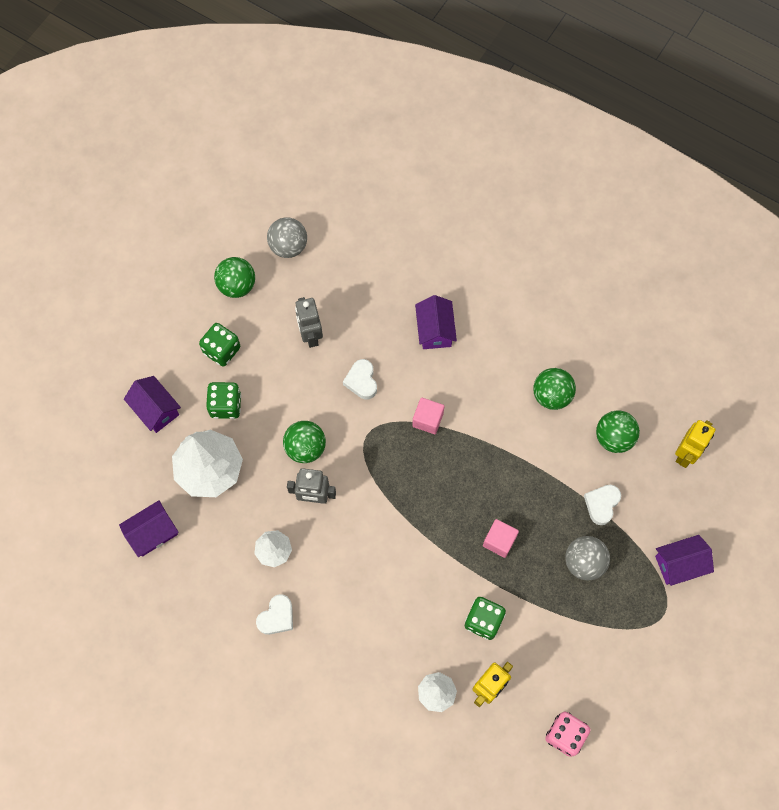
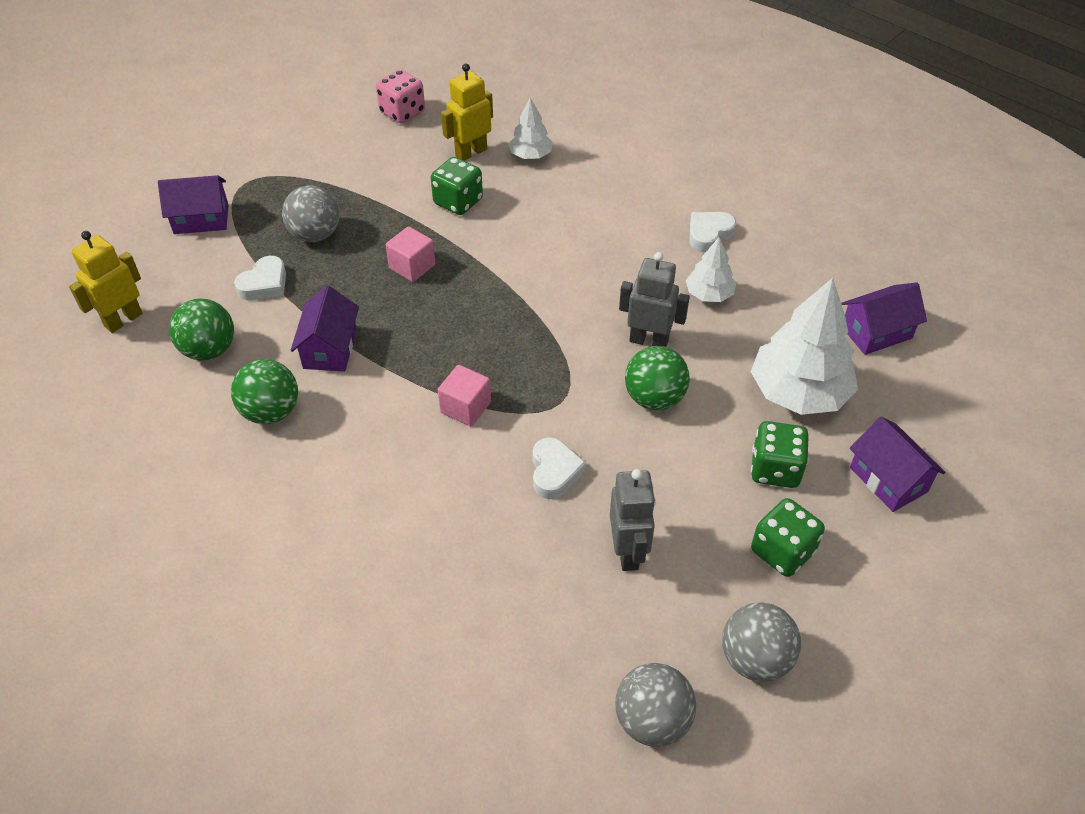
camera: 170 degrees left, 20 degrees down
(237, 286) = (755, 659): green ball -> grey ball
(435, 330) = (417, 528): purple house -> purple house (330, 348)

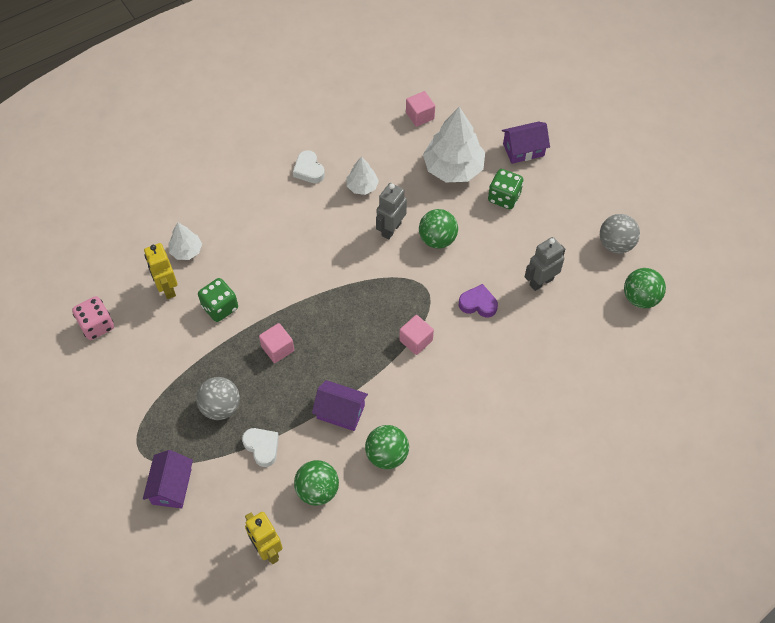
camera: 75 degrees left, 10 degrees up
(554, 472) = (478, 304): white heart -> purple heart
(628, 552) = (541, 281): grey robot -> grey robot turned 45 degrees counterclockwise
(652, 720) = (640, 298): grey ball -> green ball
(782, 551) = (557, 212): green dice -> none
(876, 332) = (420, 116): purple house -> pink cube

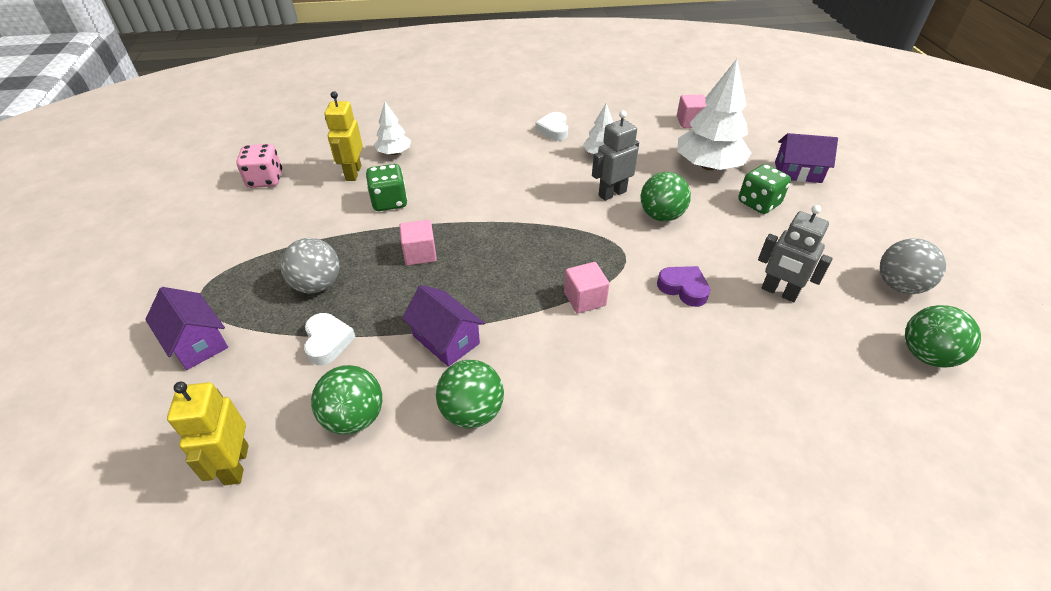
camera: 25 degrees right, 15 degrees down
(171, 486) = (197, 342): purple house -> purple house turned 75 degrees counterclockwise
(541, 281) = (779, 292): grey robot -> grey robot turned 135 degrees counterclockwise

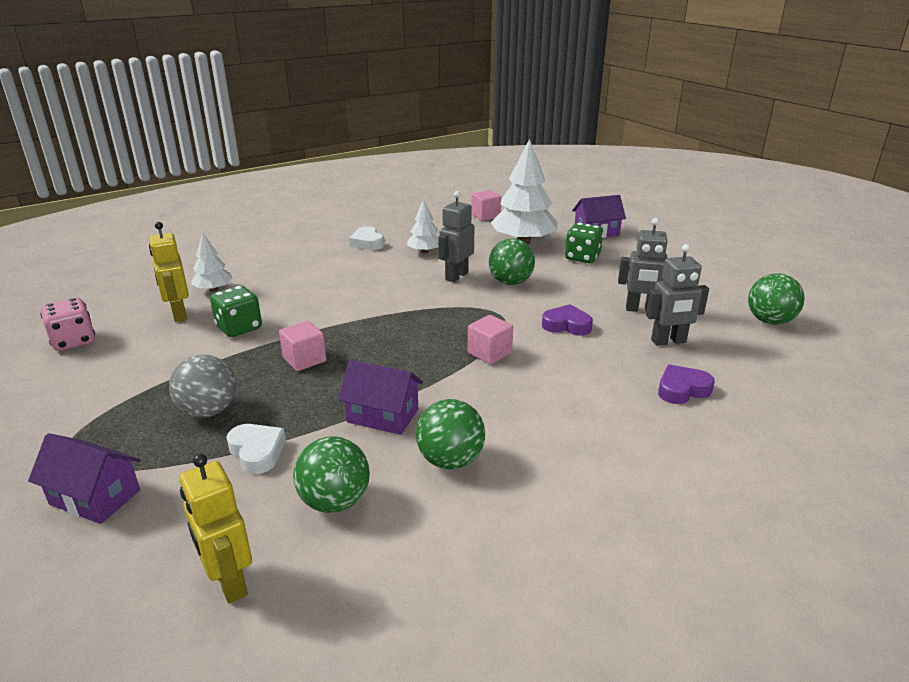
camera: 25 degrees left, 15 degrees down
(753, 413) = (682, 389): none -> purple heart
(781, 344) = (668, 341): none -> grey robot
(899, 286) = (720, 285): grey ball -> none

